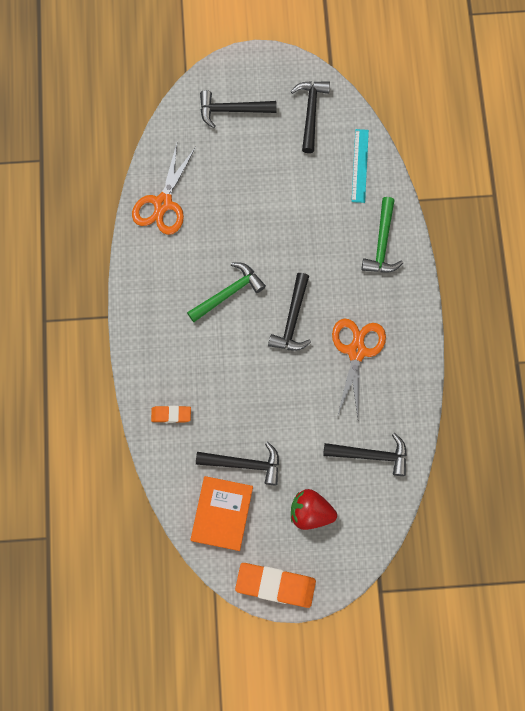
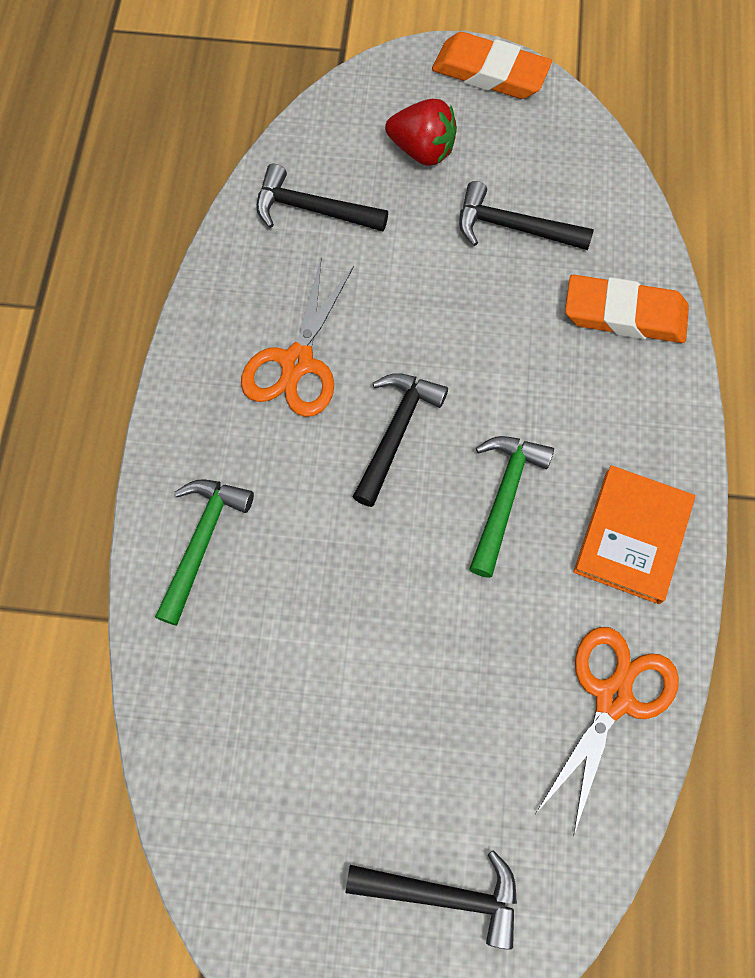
camera: 170 degrees left, 5 degrees down
(171, 414) = (624, 314): orange eraser -> orange eraser, size x1.86
(222, 513) = (556, 168): orange book -> orange book (632, 536)
(228, 293) = (504, 497): green hammer -> green hammer turned 135 degrees clockwise
(310, 113) = (275, 855): black hammer -> none
(360, 165) = (201, 710): turquoise ruler -> none

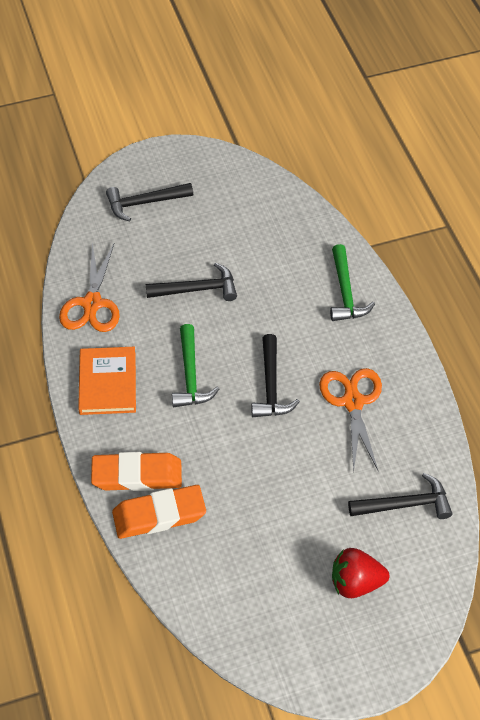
camera: 155 degrees right, 15 degrees down
(490, 73) = (340, 675): orange eraser -> orange eraser (137, 475)
(513, 227) = (261, 548): black hammer -> black hammer (197, 289)

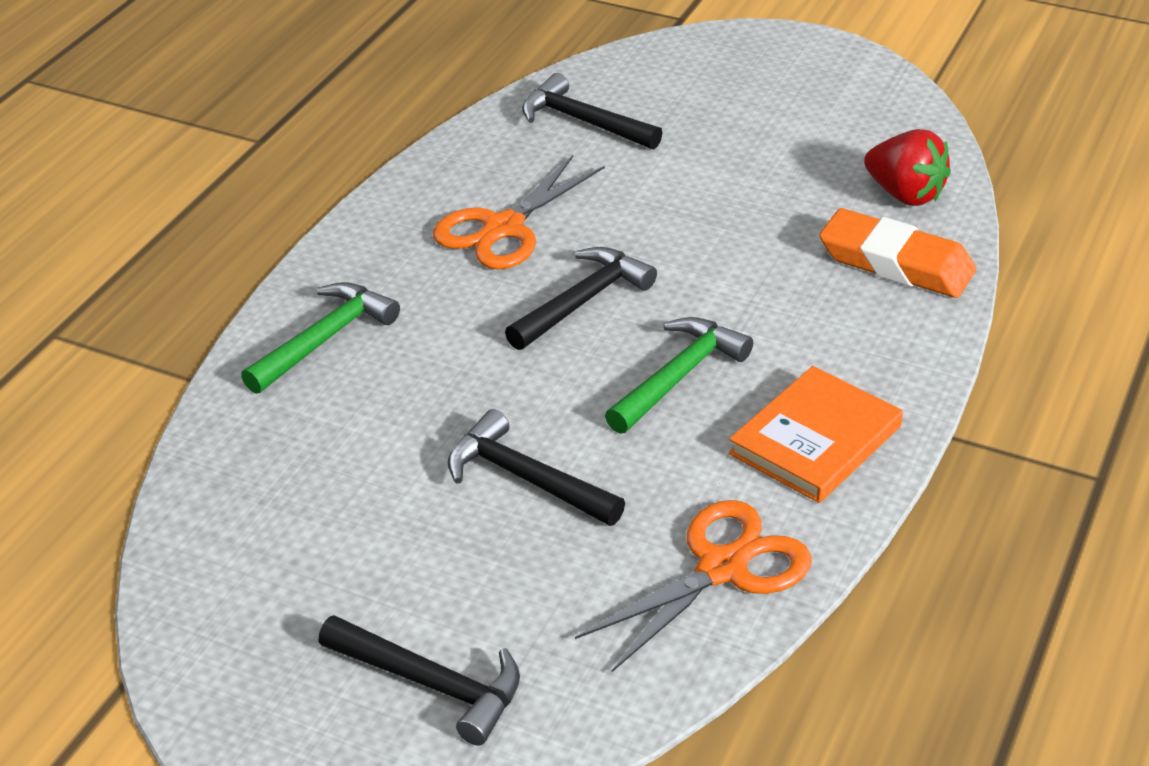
camera: 135 degrees left, 15 degrees down
(137, 475) = (884, 315): orange eraser -> none
(355, 582) = (727, 100): red strawberry -> red strawberry (904, 194)

